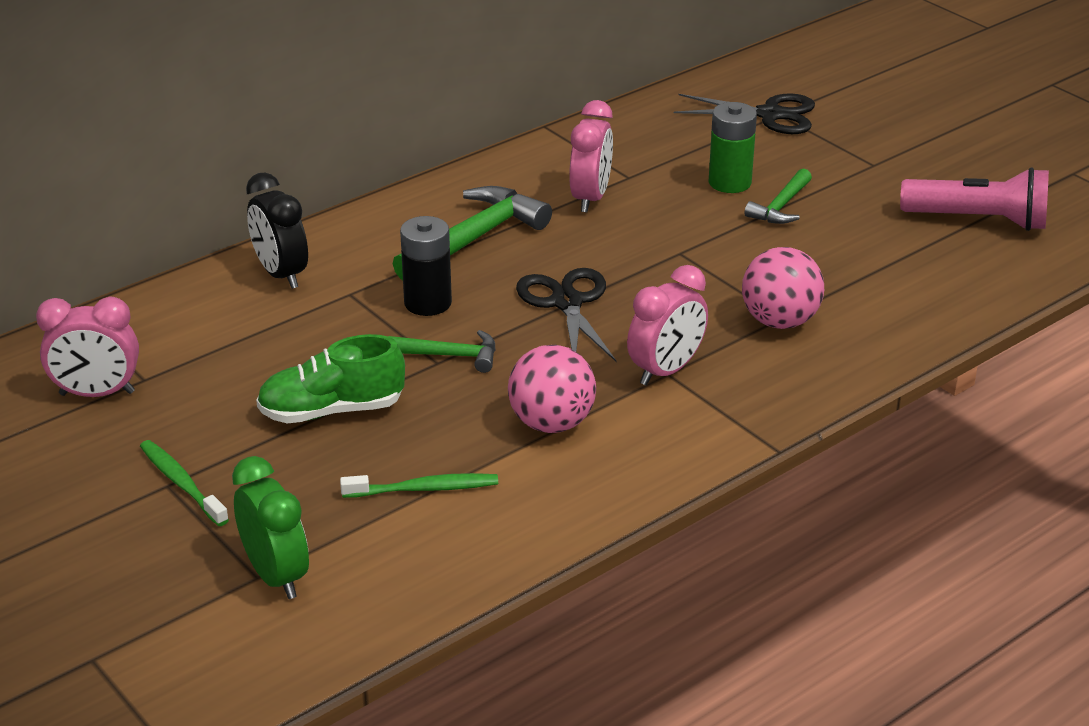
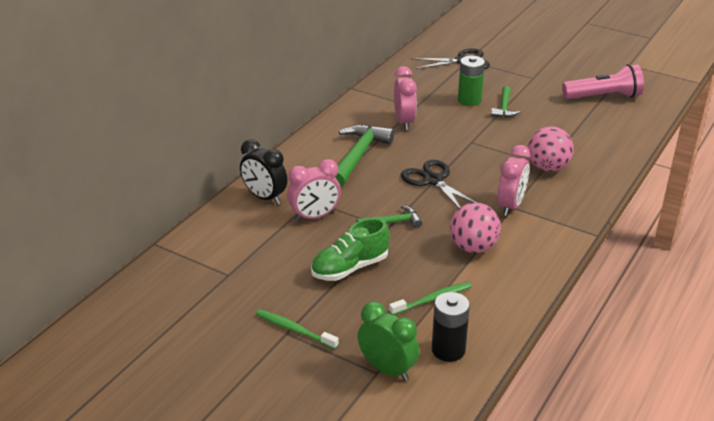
camera: 20 degrees left, 0 degrees up
(97, 393) = (206, 289): pink clock -> pink clock (314, 216)
(428, 303) = (359, 196): black battery -> black battery (448, 350)

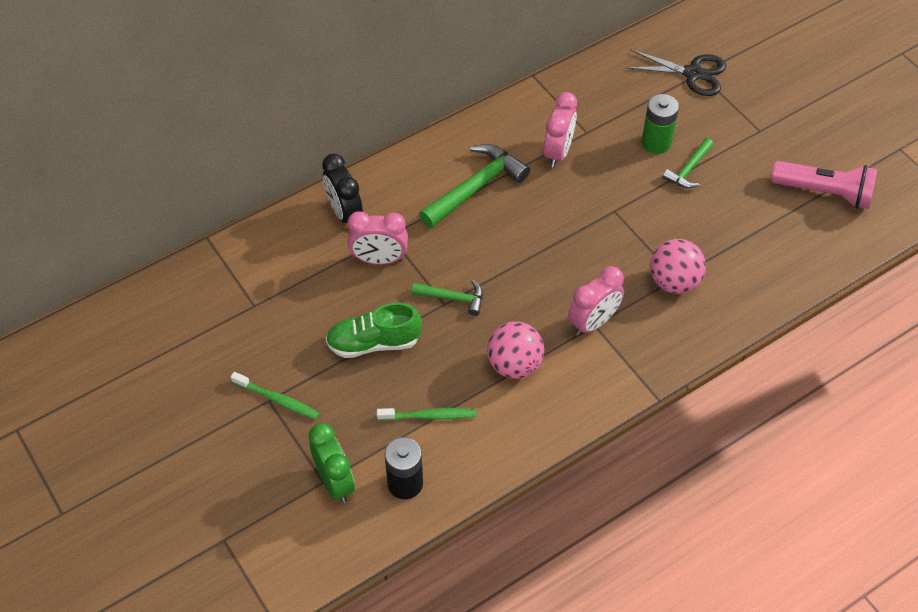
camera: 25 degrees right, 20 degrees up
(294, 330) = (277, 399): green toothbrush -> green toothbrush turned 150 degrees clockwise
(433, 180) = (533, 254): black scissors -> none

